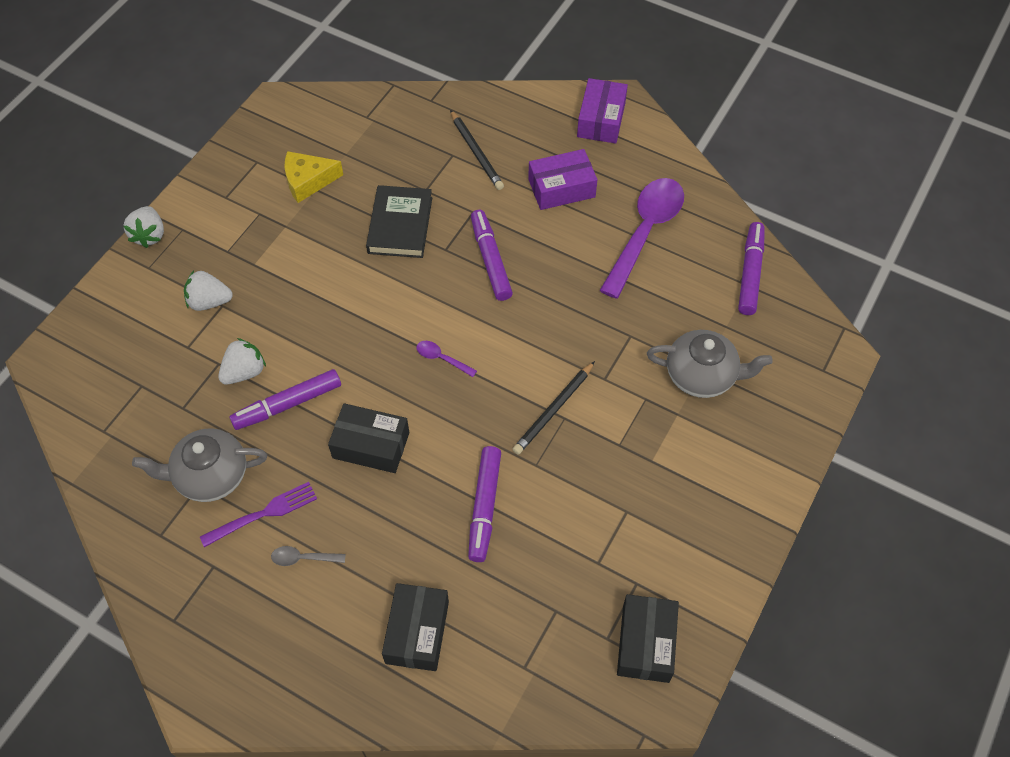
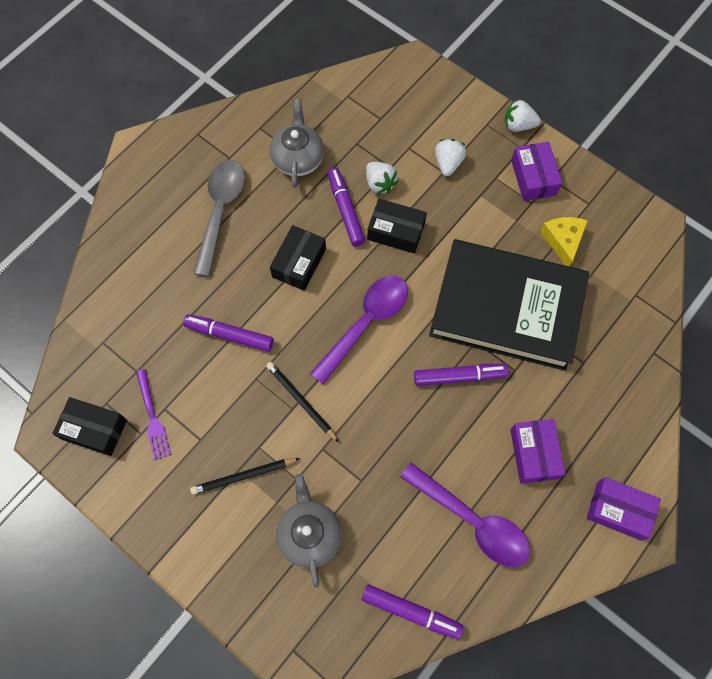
camera: 100 degrees right, 10 degrees up
(224, 214) = (533, 177): none -> purple box
(263, 514) = (260, 189): purple fork -> purple fork (152, 417)
(303, 558) = (220, 211): grey spoon -> grey spoon, size x2.45
(400, 225) = (506, 308): black book -> black book, size x2.06
(417, 632) = (147, 277): black box -> black box (396, 231)
(441, 358) = (366, 323): purple spoon -> purple spoon, size x2.45
(476, 152) = (585, 384): black pencil -> black pencil (243, 476)
(702, 375) = (309, 534): grey teapot -> grey teapot turned 150 degrees clockwise

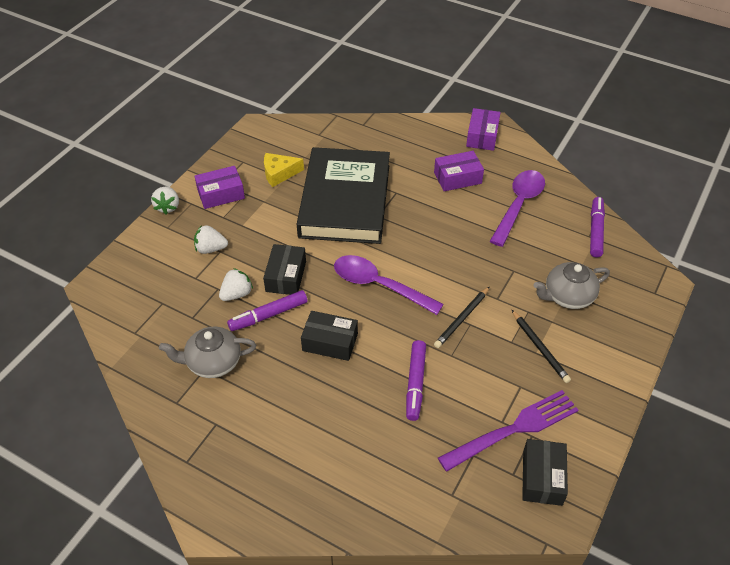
camera: 100 degrees left, 20 degrees down
(152, 417) = (513, 429): purple fork -> purple fork, size x1.70
(220, 211) = (282, 418): grey spoon -> none
(459, 376) = (410, 222): purple marker -> none

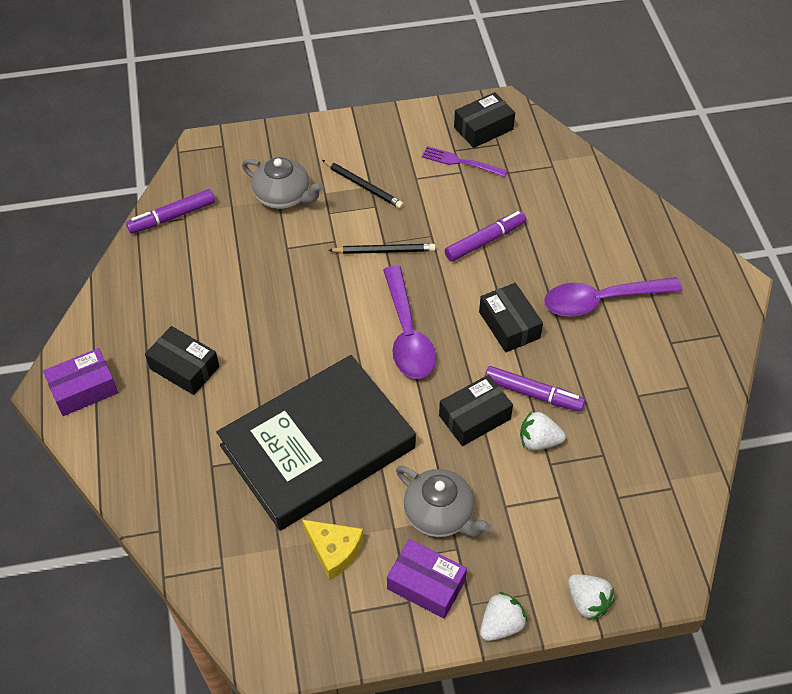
camera: 130 degrees left, 5 degrees up
(211, 249) = (511, 517): white strawberry -> white strawberry (587, 602)
(213, 362) = (625, 394): grey teapot -> grey teapot (440, 514)
(457, 178) = (184, 368): purple box -> black box
(513, 429) = (461, 162): purple fork -> purple fork, size x0.59
(518, 205) = (185, 292): purple spoon -> purple spoon (601, 301)
(539, 348) = (363, 186): black pencil -> black pencil turned 105 degrees clockwise

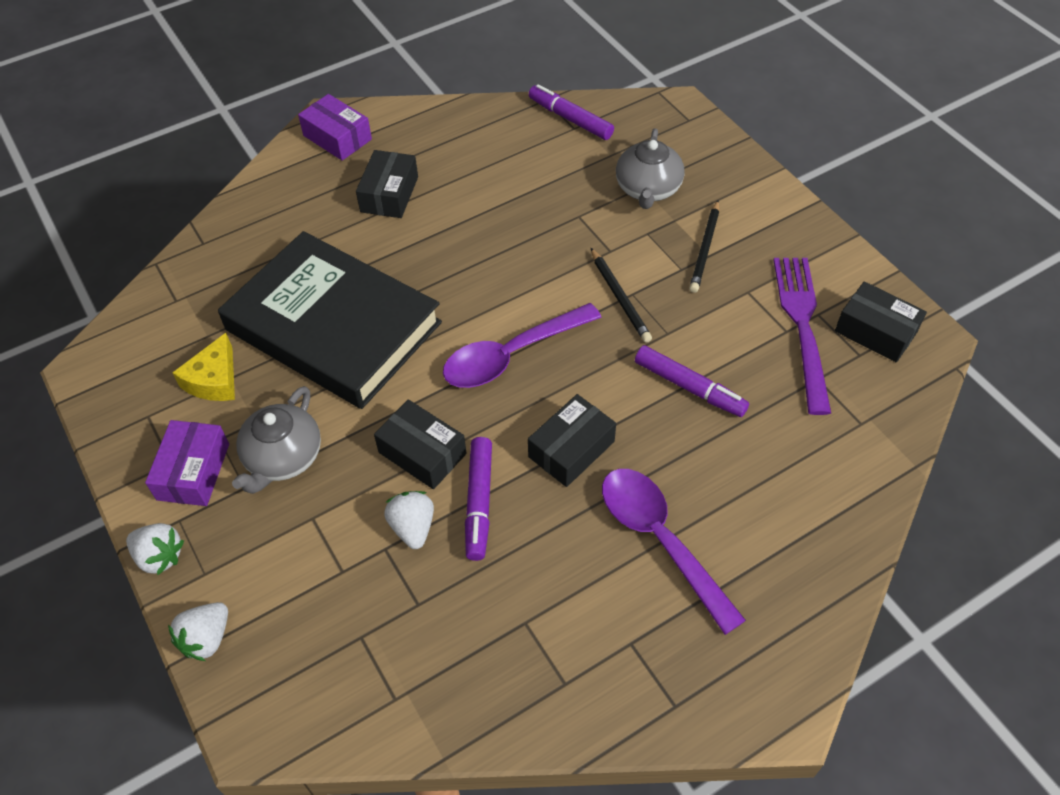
camera: 70 degrees right, 0 degrees up
(461, 162) = (802, 326): purple fork -> purple fork, size x1.70

